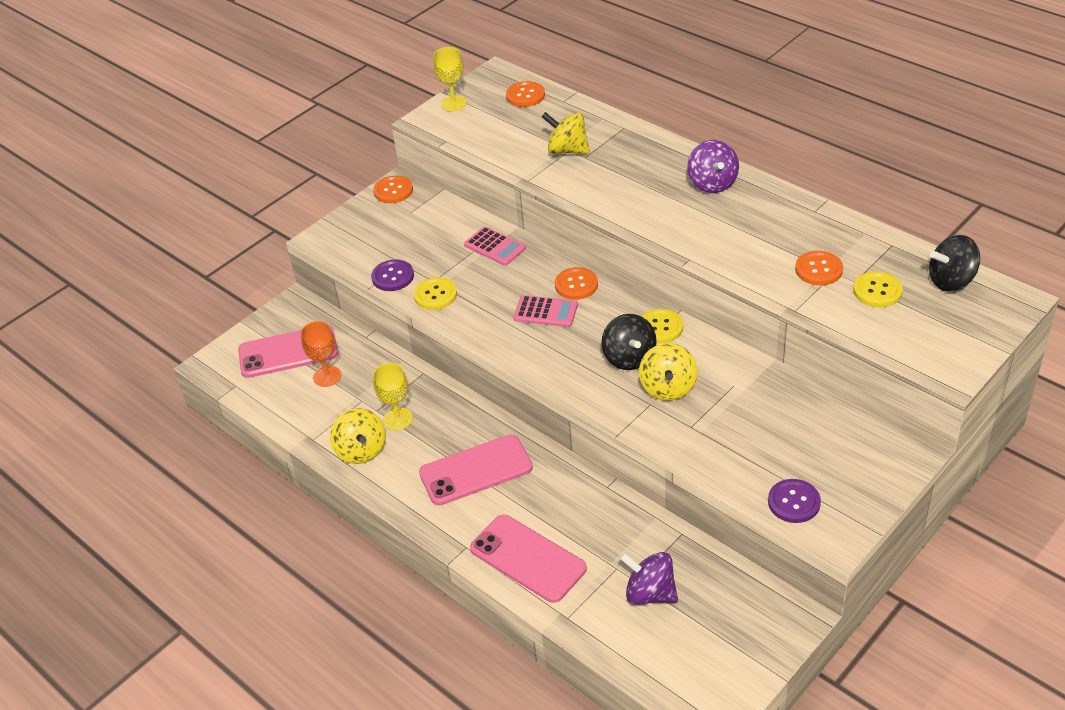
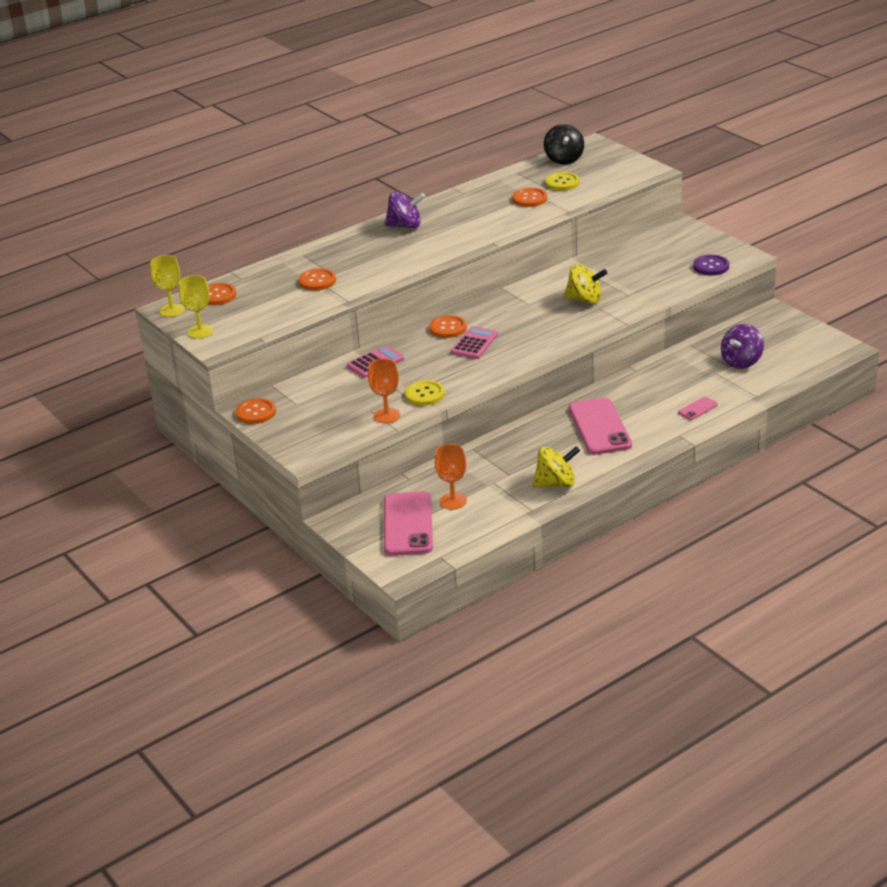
camera: 80 degrees left, 10 degrees down
(393, 277) = (387, 415): purple button -> orange goblet
(398, 419) = (525, 463): yellow goblet -> yellow goblet (172, 310)
(528, 558) = (698, 408): pink phone -> pink phone, size x0.45
(567, 150) = (317, 281): yellow spinning top -> orange button
(629, 358) = (545, 312): black spinning top -> none
(660, 327) = (517, 297): yellow button -> none

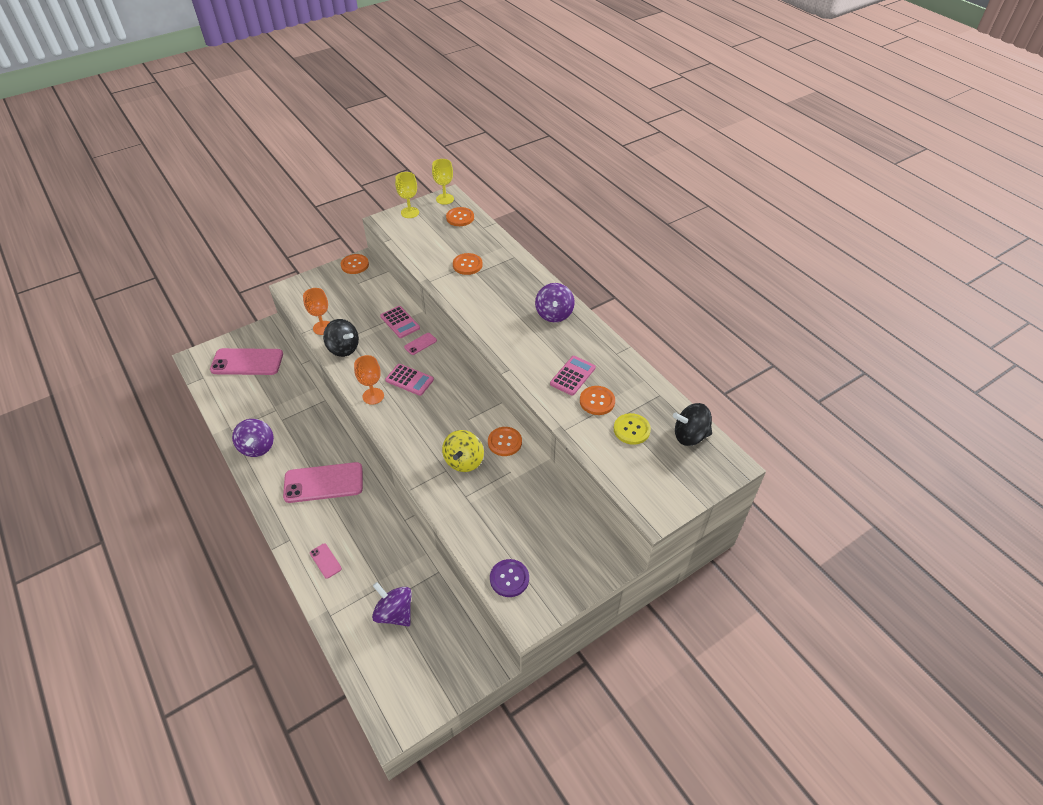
camera: 90 degrees right, 15 degrees up
(414, 344) = (420, 344): none -> pink phone
(424, 394) = (343, 348): yellow button -> black spinning top
(448, 328) = (440, 365): orange button -> orange button (504, 442)
(453, 501) = (262, 386): orange goblet -> orange goblet (373, 396)
(497, 211) = (572, 376): none -> pink calculator
(556, 483) = (257, 447): yellow spinning top -> purple spinning top

